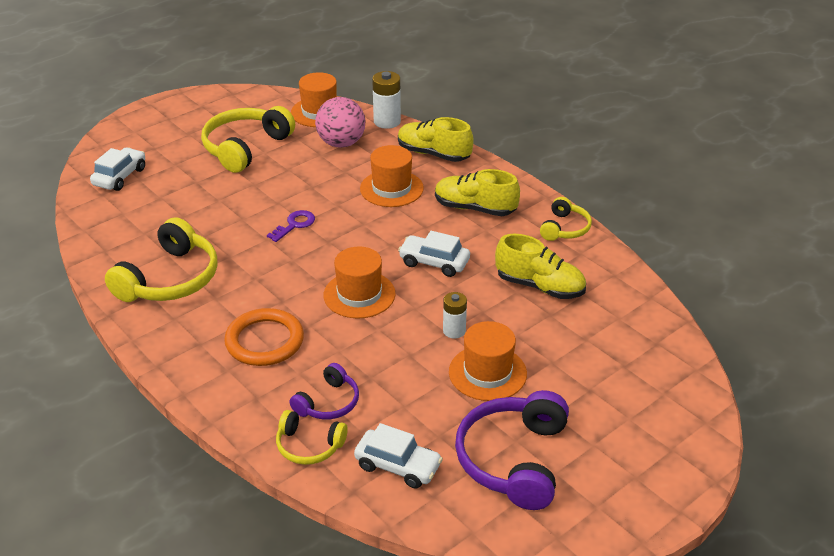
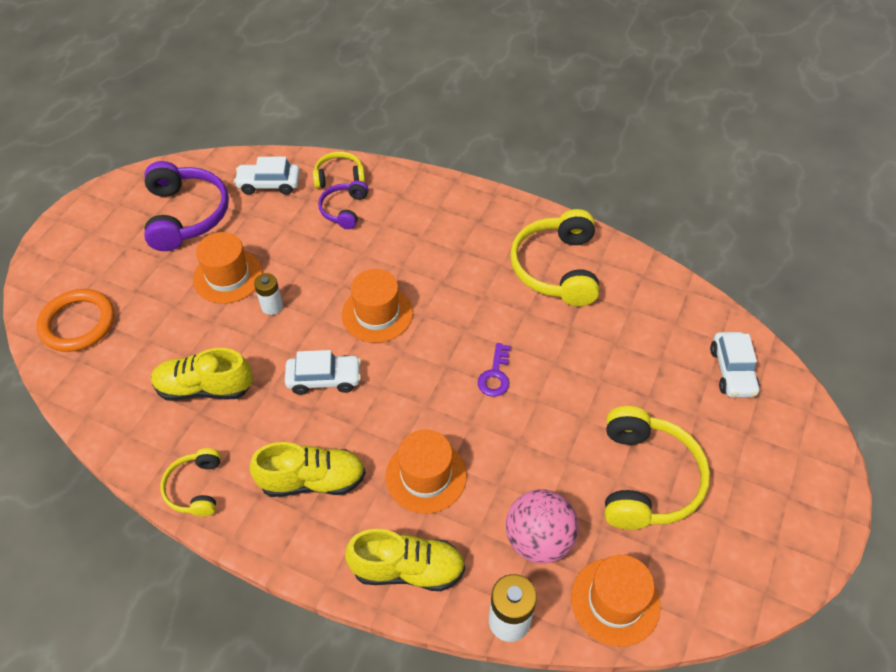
camera: 155 degrees right, 15 degrees up
(264, 341) = (428, 240): orange ring -> orange ring (78, 323)

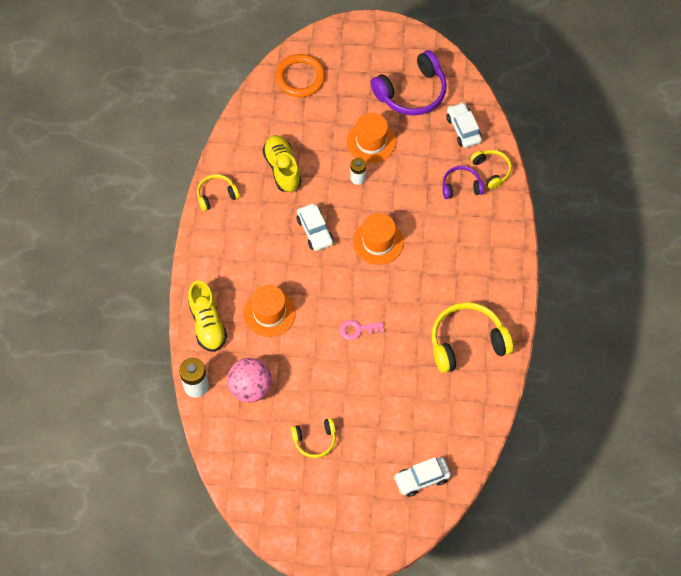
camera: 70 degrees right, 10 degrees up
(312, 480) = (243, 253): yellow shoe -> none
(495, 375) = (358, 329): purple key -> pink key
(615, 601) = (227, 440): orange hat -> none
(646, 479) = (315, 440): yellow headphones -> yellow headphones, size x0.55

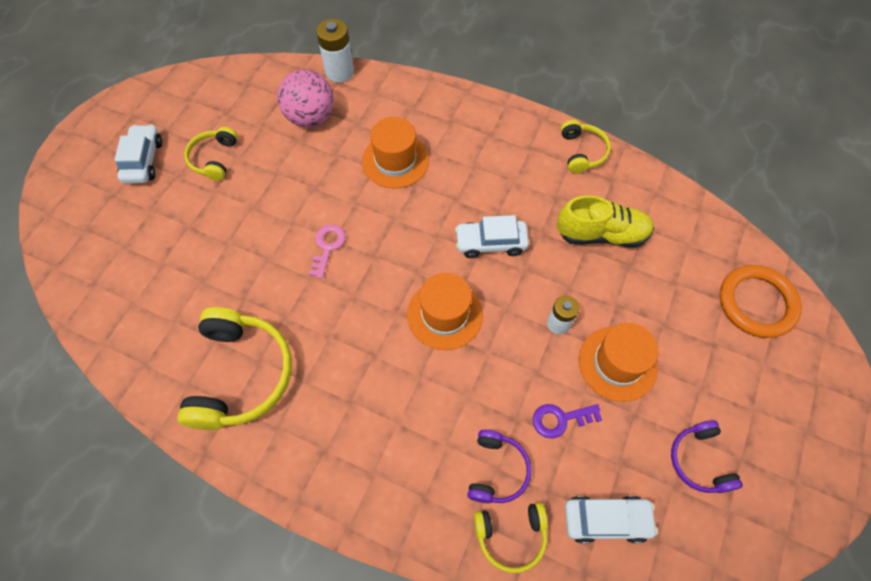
camera: 110 degrees right, 0 degrees up
(207, 324) = (409, 100): yellow shoe -> none
(412, 92) = (699, 461): purple headphones -> purple headphones, size x0.55
(418, 163) = (560, 419): none -> purple key
(422, 479) = (98, 251): white car -> white car (143, 161)

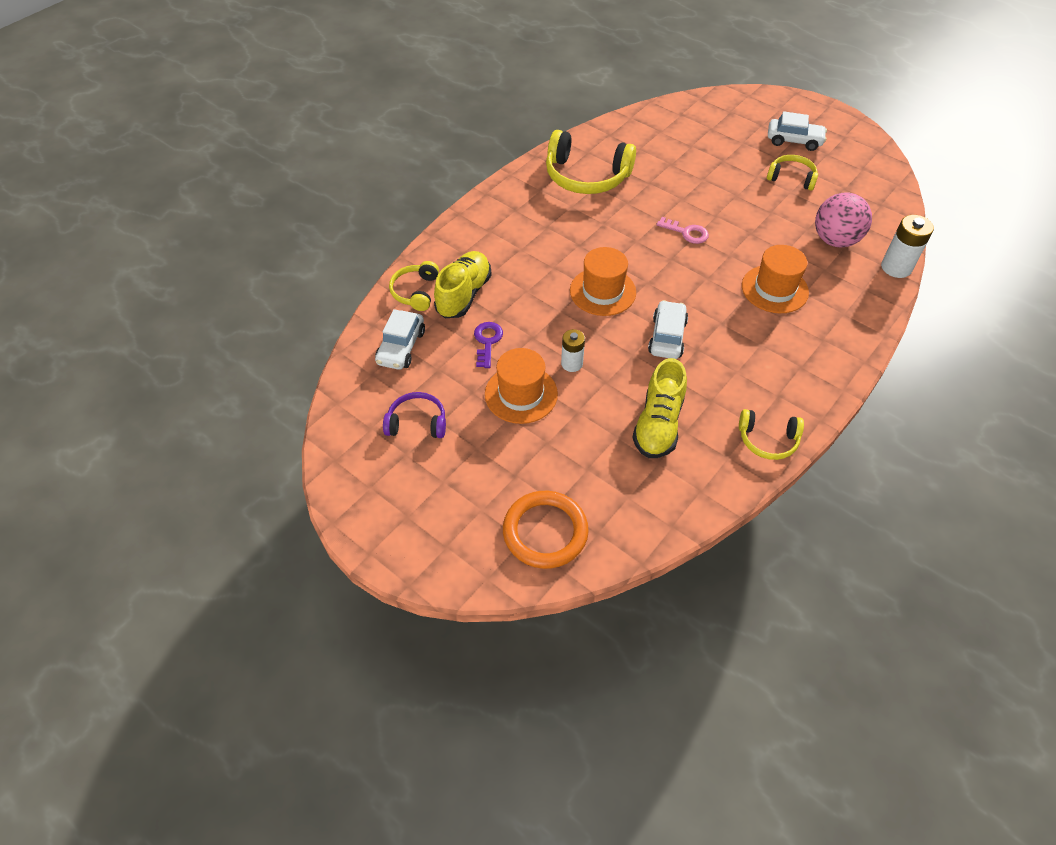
camera: 105 degrees right, 10 degrees down
(497, 470) = (464, 294): purple headphones -> yellow shoe

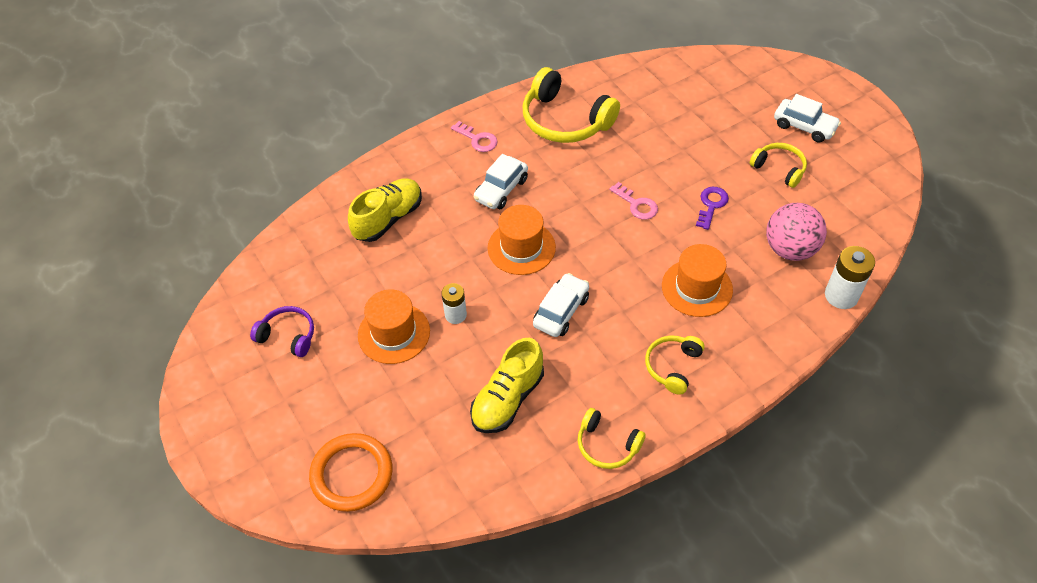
camera: 20 degrees right, 0 degrees up
(401, 347) = (307, 258): white car -> white car (501, 189)
(415, 291) = (346, 205): yellow headphones -> yellow headphones (672, 366)
(487, 341) = (387, 272): purple key -> purple key (711, 205)
(514, 208) = (477, 139): none -> pink key

